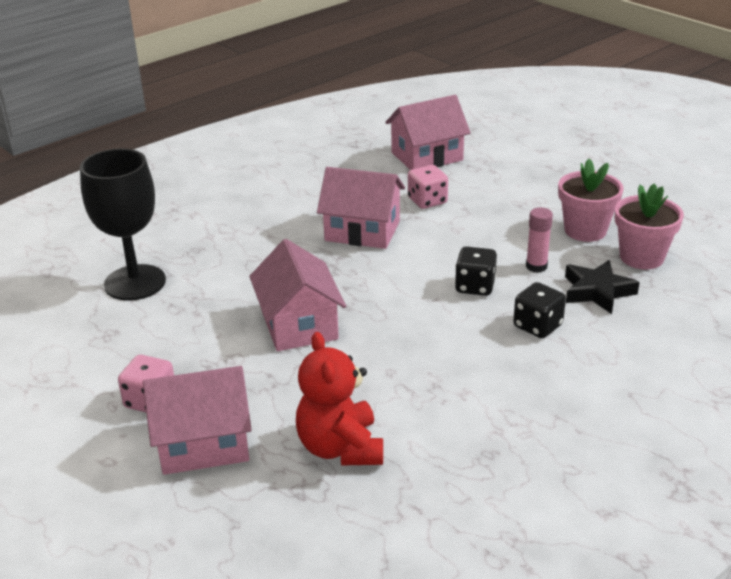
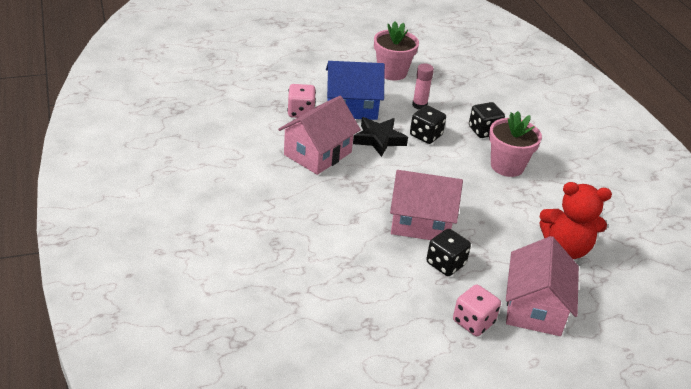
camera: 70 degrees left, 5 degrees up
(135, 283) = (301, 290): black goblet -> none
(237, 359) = (445, 264): none -> black dice
(427, 156) = (234, 88): pink house -> none
(475, 226) = (352, 107): none -> blue house
(597, 291) = (462, 97): black star -> black star (379, 139)
(641, 257) = (436, 68): pink flower pot -> pink flower pot (507, 166)

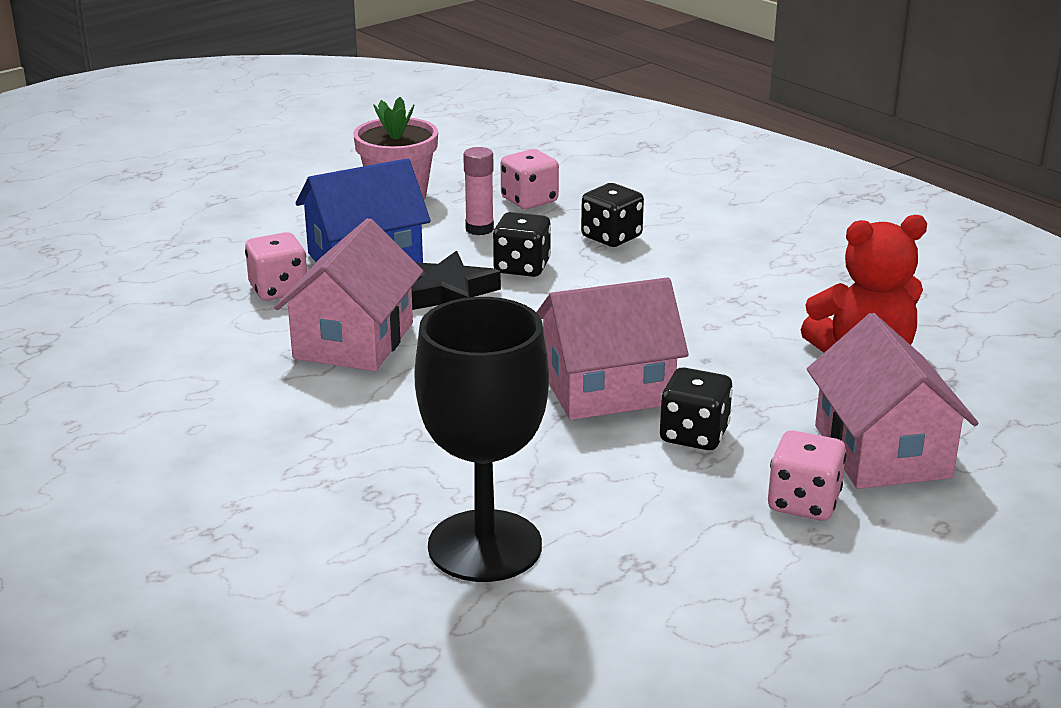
camera: 20 degrees left, 10 degrees down
(307, 289) = (485, 546): none -> black goblet
(456, 95) = (529, 200): none -> pink dice
(507, 166) = (685, 274): pink flower pot -> none

